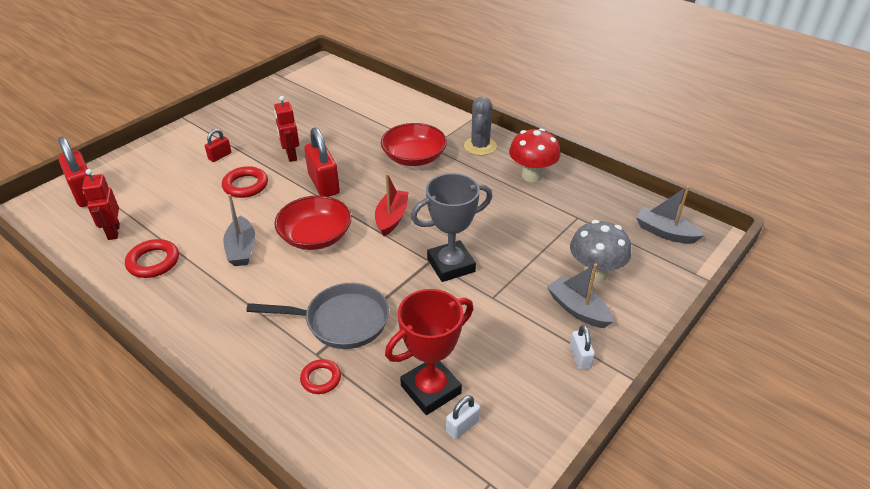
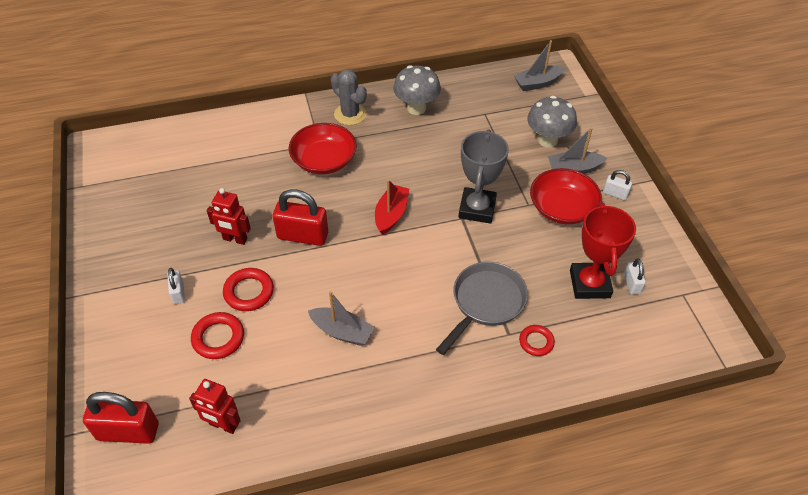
camera: 55 degrees left, 10 degrees up
(153, 262) = (301, 406): red ring -> red ring (218, 338)
(220, 156) = (178, 293): red padlock -> white padlock
(315, 236) = (370, 273): red bowl -> red bowl (562, 208)
(392, 218) = (391, 214): red boat -> red boat turned 60 degrees clockwise
(532, 176) = (416, 108): red mushroom -> grey mushroom

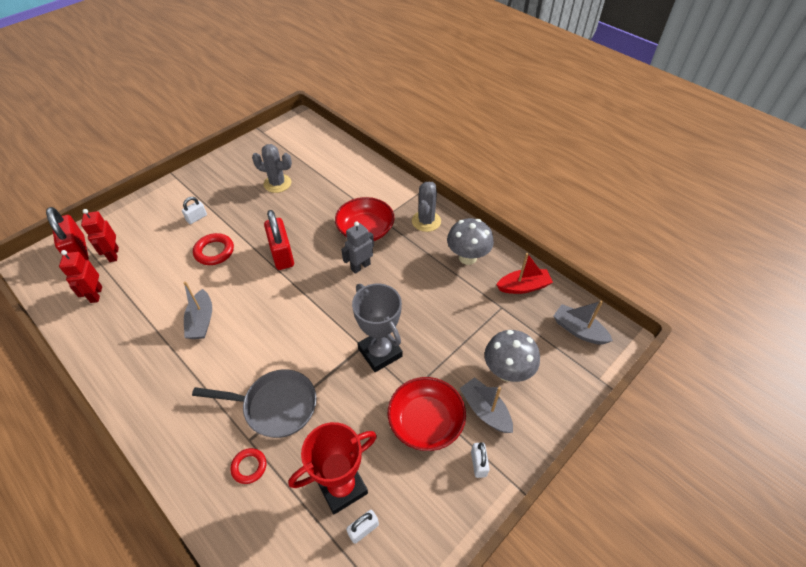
camera: 60 degrees right, 0 degrees up
(189, 203) = (277, 183): none -> grey cactus
(218, 338) = (167, 256): red ring -> none
(235, 239) = (258, 221): red robot -> red robot (113, 254)
(368, 182) = (360, 266): none -> grey robot
(391, 214) = (336, 296): red boat -> red boat (523, 286)
(477, 209) = (380, 352): grey trophy -> grey trophy turned 75 degrees clockwise

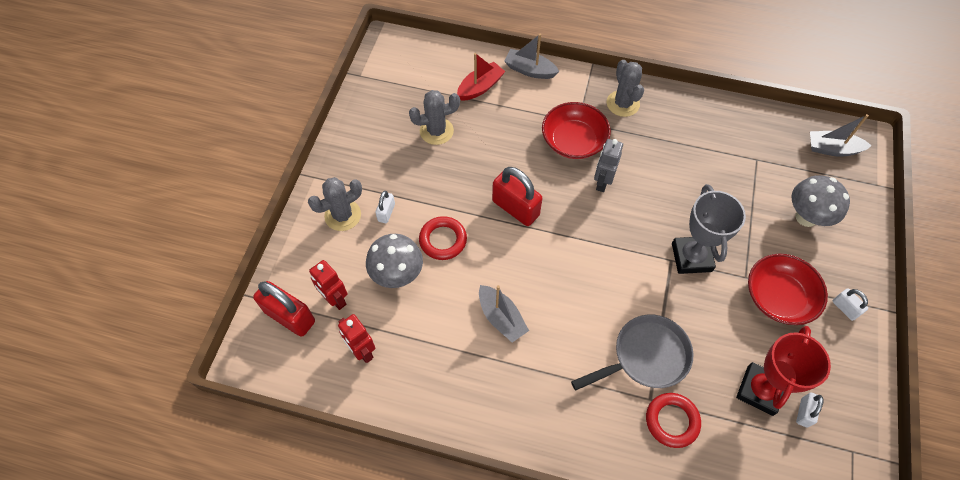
camera: 30 degrees left, 10 degrees up
(169, 207) = (343, 215): none -> grey cactus
(249, 467) = (672, 421): red ring -> red ring, size x1.50
(380, 352) = (691, 257): grey trophy -> grey trophy turned 60 degrees clockwise
(467, 257) = (690, 124): grey mushroom -> grey mushroom (397, 275)
(485, 410) = (815, 261): grey boat -> grey boat (529, 70)
(523, 286) = (759, 130): red boat -> red boat (480, 87)

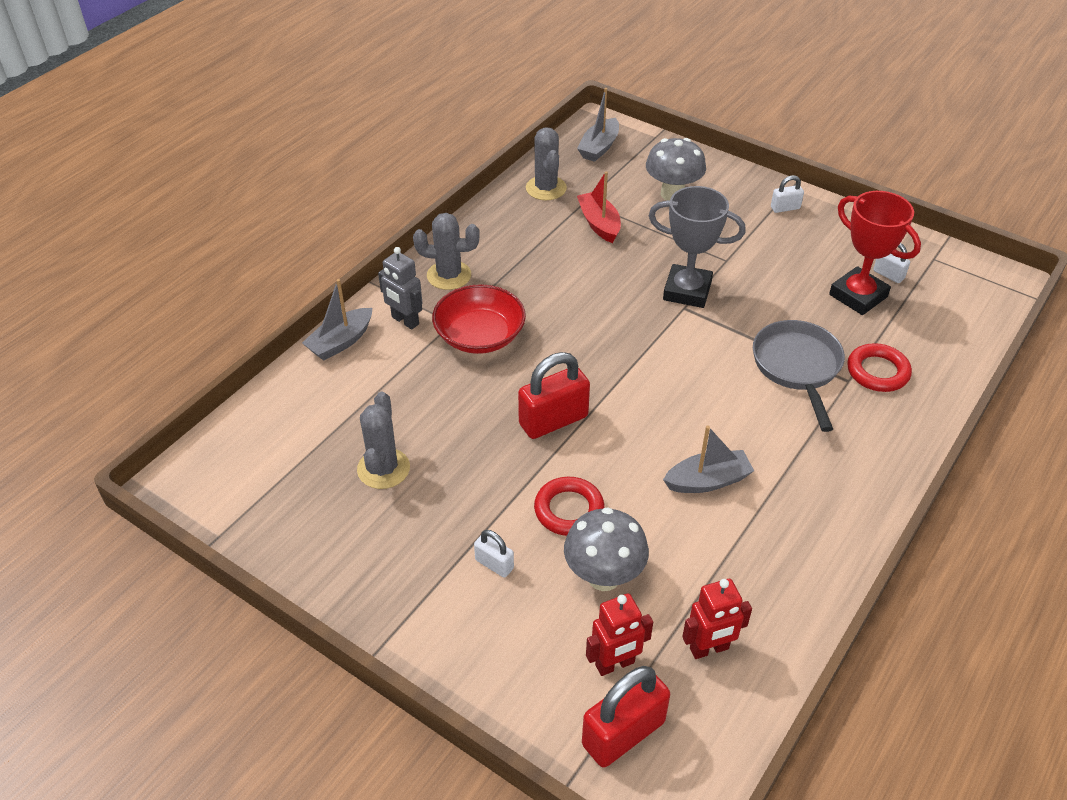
camera: 70 degrees left, 15 degrees down
(343, 215) = (473, 621): grey cactus -> grey cactus (546, 188)
(480, 87) = (336, 400): red boat -> red boat (599, 224)
(602, 182) = (554, 329): grey robot -> grey robot (405, 321)
(778, 297) = (758, 246): red bowl -> none

